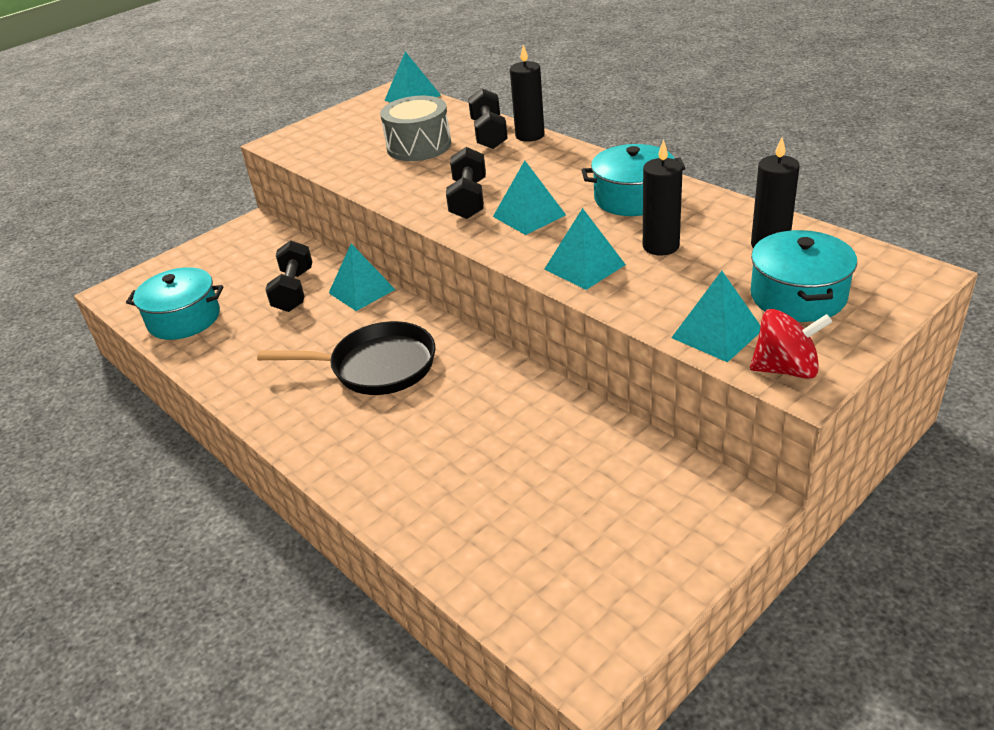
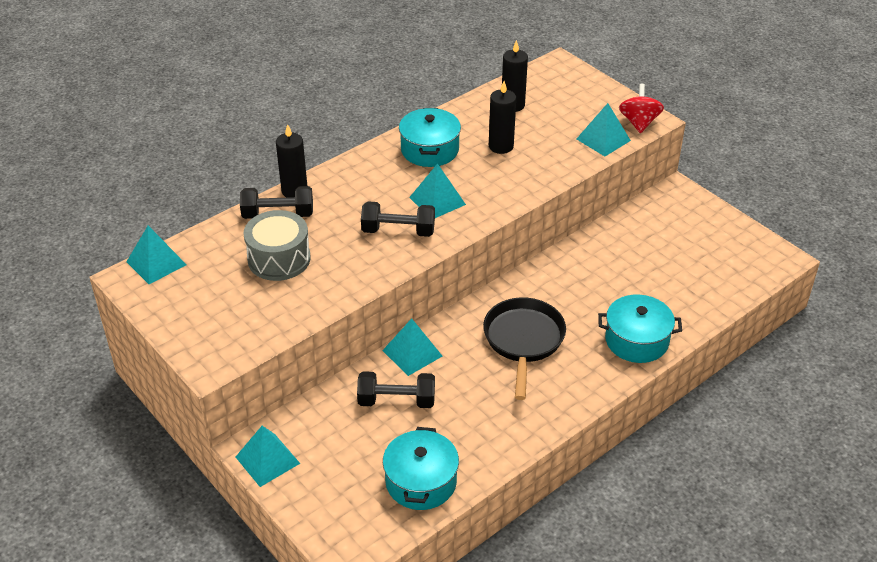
camera: 90 degrees left, 5 degrees up
(584, 267) = (517, 181): turquoise pyramid -> turquoise pyramid (267, 460)
(798, 296) = (571, 106): turquoise pot -> turquoise pot (636, 340)

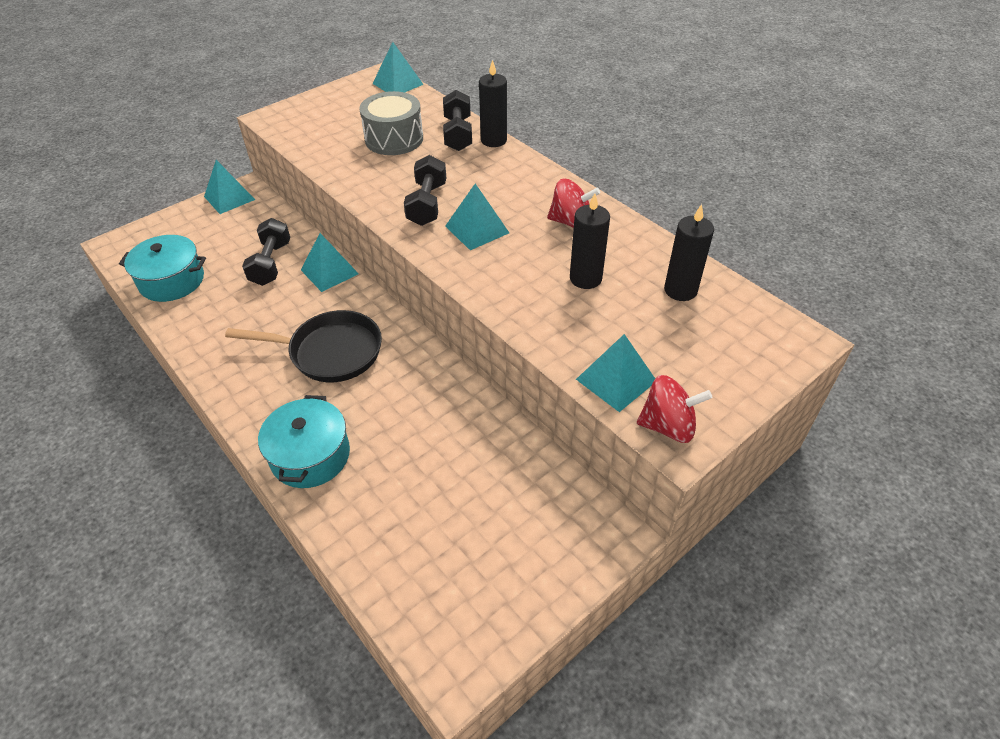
camera: 90 degrees right, 5 degrees up
(430, 150) = (571, 222): turquoise pot -> red spinning top

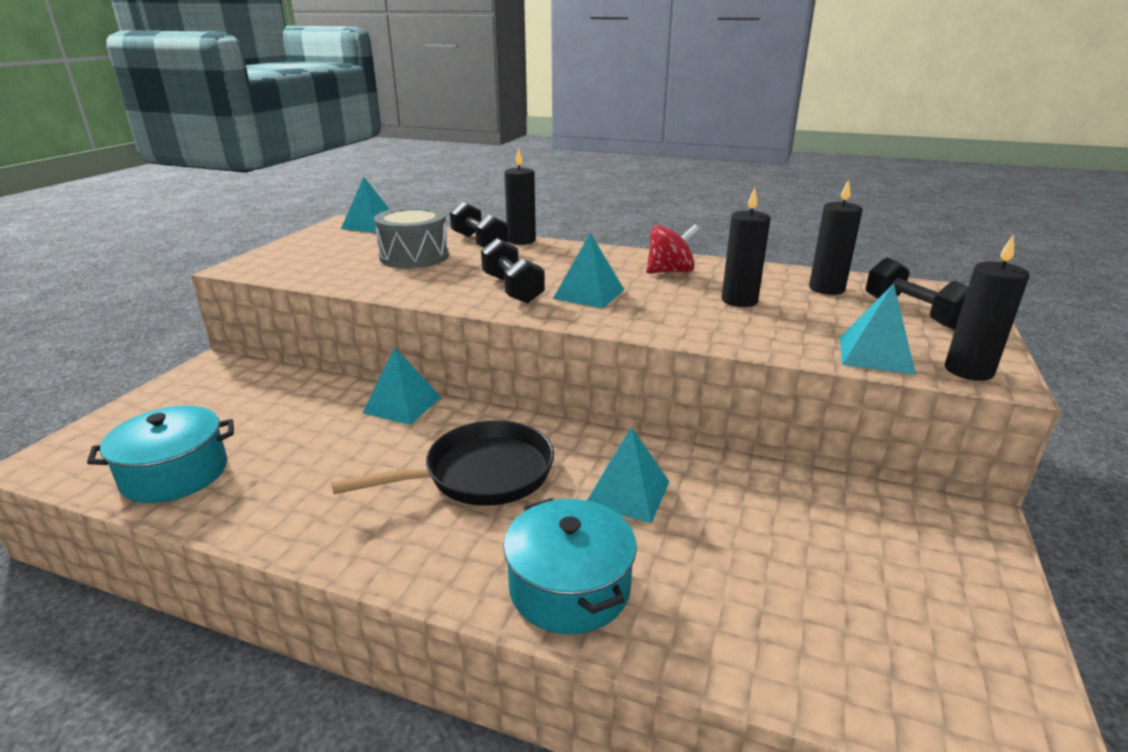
camera: 30 degrees left, 20 degrees down
(229, 198) = (197, 376): turquoise pyramid -> turquoise pyramid (627, 493)
(271, 263) = (315, 418): black dumbbell -> black dumbbell (913, 313)
(668, 426) = (968, 371): red spinning top -> black candle

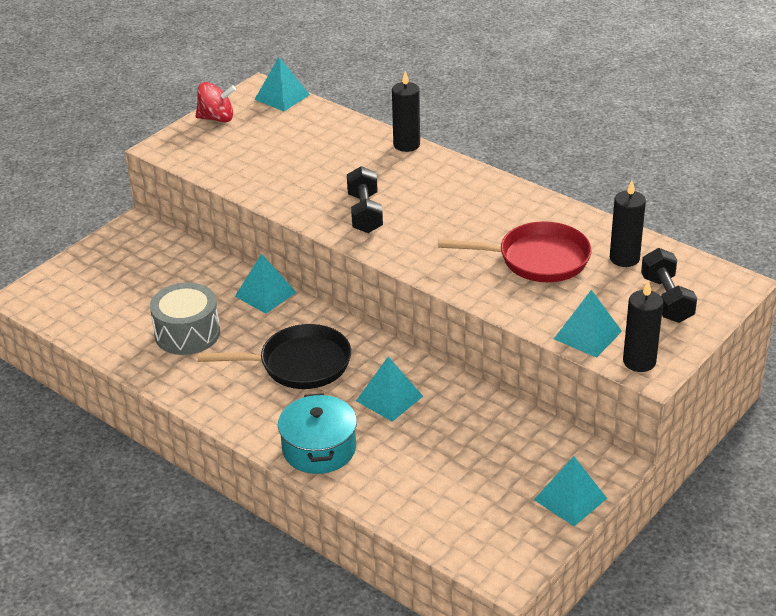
camera: 20 degrees right, 10 degrees up
(175, 474) = (104, 323): turquoise pot -> none
(414, 256) = (304, 155): grey drum -> grey drum (187, 333)
(479, 243) = (368, 142): black dumbbell -> none
(588, 294) = (422, 230): turquoise pyramid -> turquoise pyramid (570, 499)
(670, 272) = (509, 213): red spinning top -> red spinning top (217, 118)
(739, 300) = (537, 259): black candle -> red pan

